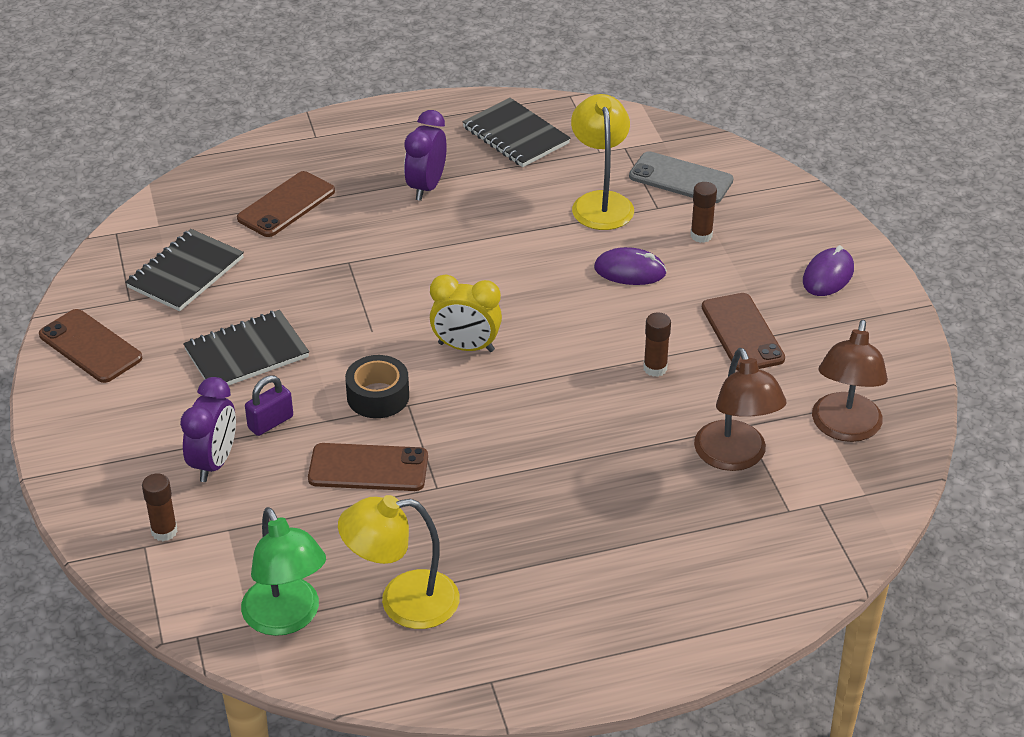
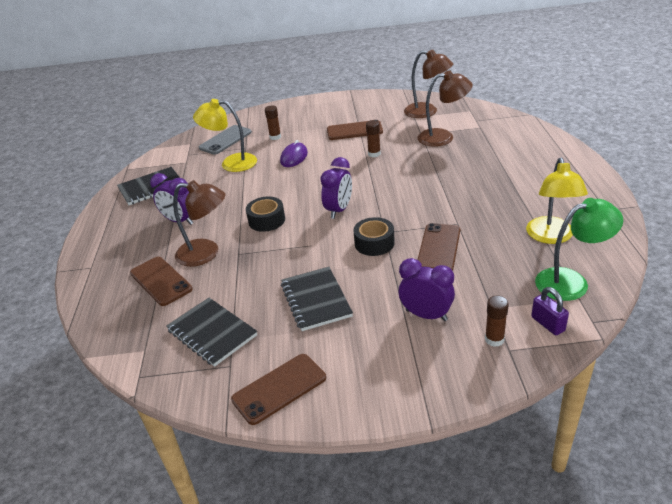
camera: 75 degrees left, 5 degrees down
(270, 422) = (390, 288): purple padlock -> purple padlock (548, 324)
(347, 231) = (206, 253): none -> brown lamp
(433, 274) = (266, 220): none -> black tape
(466, 347) = (339, 210): yellow clock -> purple clock
(828, 275) = (321, 109): purple mouse -> none

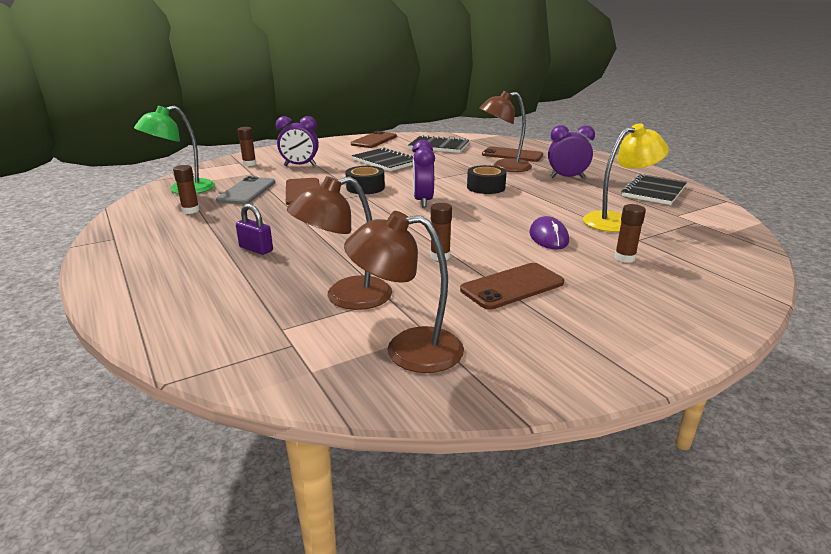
camera: 150 degrees right, 10 degrees down
(225, 140) = (688, 244): grey phone -> grey phone (247, 191)
(548, 324) = (210, 172): purple padlock -> purple padlock (256, 249)
(551, 237) = (190, 210): yellow lamp -> brown glue stick

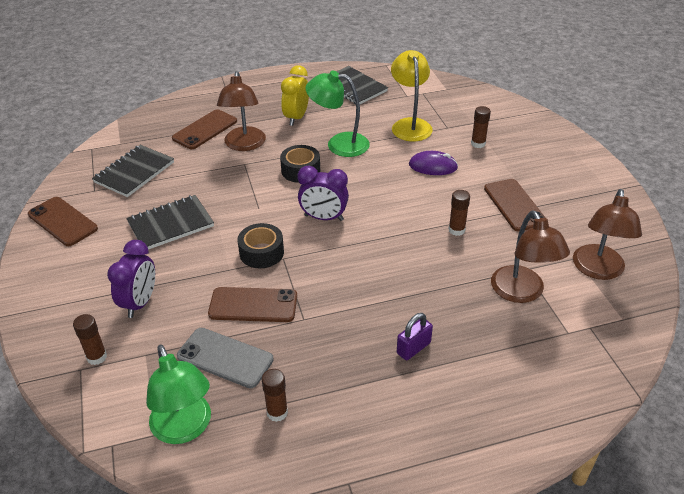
camera: 75 degrees left, 15 degrees up
(542, 196) = (339, 144): none -> green lamp
(567, 177) = (296, 118): purple clock -> yellow clock

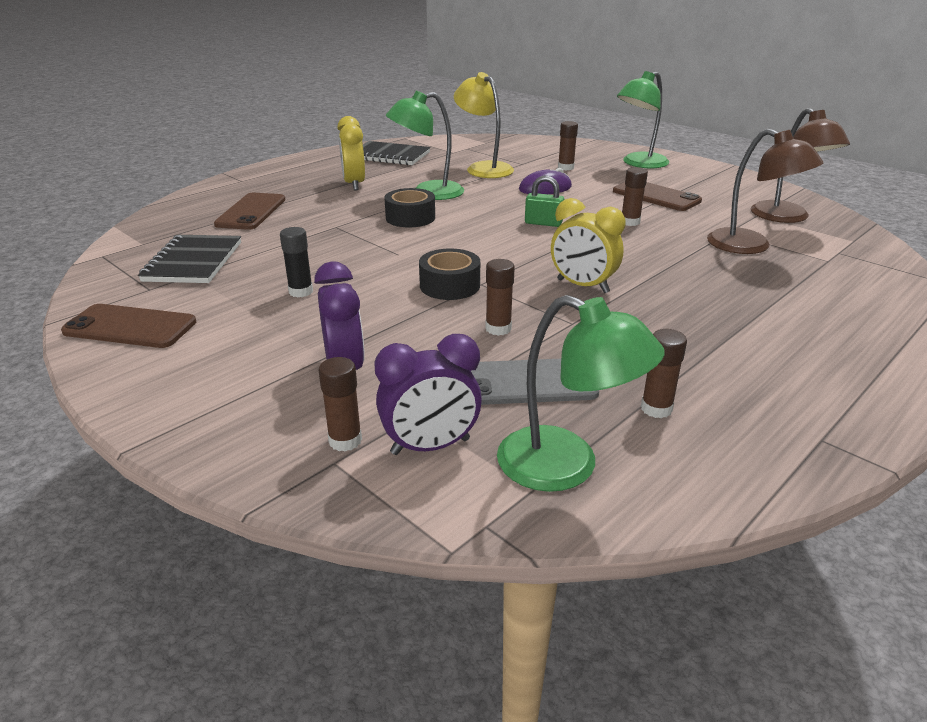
camera: 30 degrees left, 10 degrees down
(171, 224) = (301, 292): black notebook -> black glue stick
(244, 145) = (317, 213): brown lamp -> none
(253, 305) = (498, 328): brown phone -> brown glue stick
(324, 218) = (484, 244): purple clock -> purple clock (430, 446)
(346, 287) = (582, 286): none -> yellow clock
(388, 208) = (543, 223): none -> green padlock
(413, 348) = (717, 310): purple padlock -> none
(549, 157) = (639, 164): none -> green lamp

